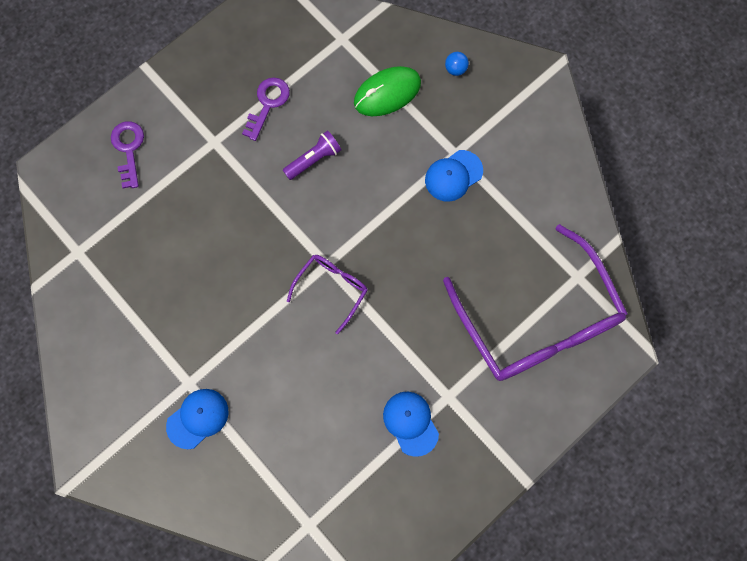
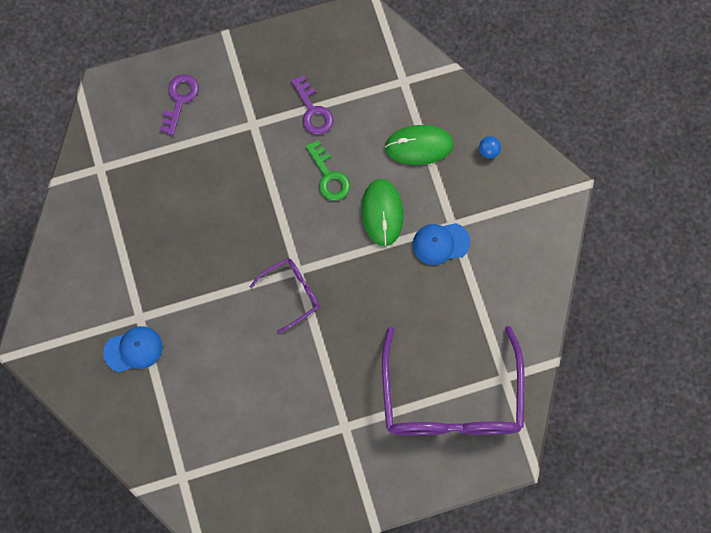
camera: 25 degrees right, 0 degrees up
(268, 104) = (313, 111): purple key -> purple key turned 105 degrees clockwise
(314, 159) = (329, 176): purple flashlight -> green key
(383, 171) = (382, 213): none -> green mouse
(410, 423) = (303, 434): blue cap -> none

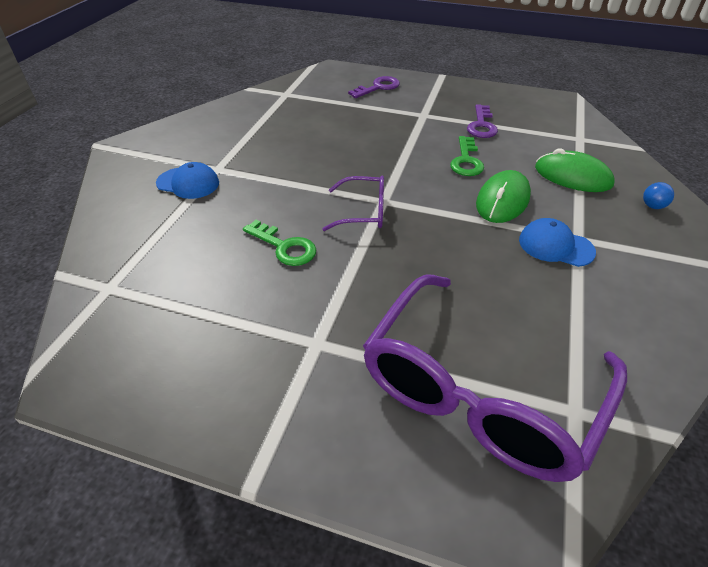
camera: 35 degrees right, 30 degrees down
(264, 365) = (284, 247): none -> green key

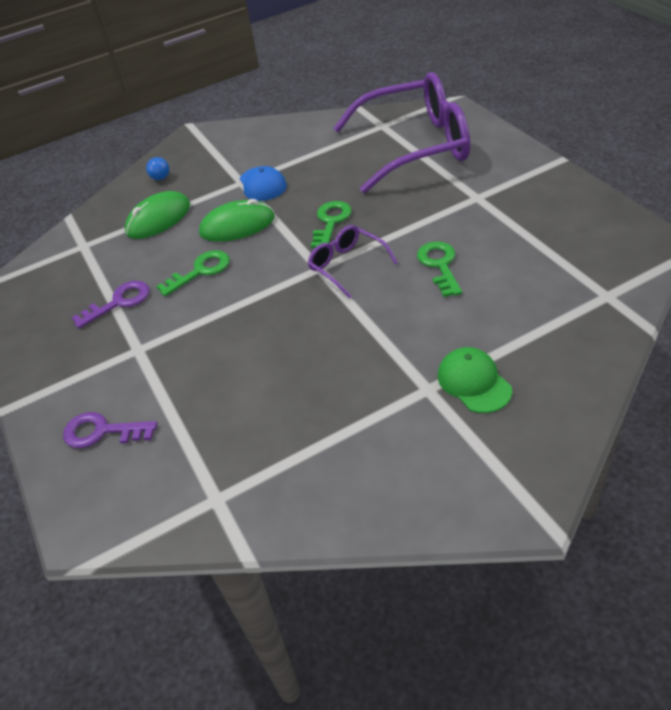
camera: 130 degrees left, 0 degrees up
(188, 183) = (474, 382): blue cap -> green cap
(430, 240) = (331, 222): none -> green key
(572, 176) = (158, 219): green mouse -> green mouse turned 60 degrees clockwise

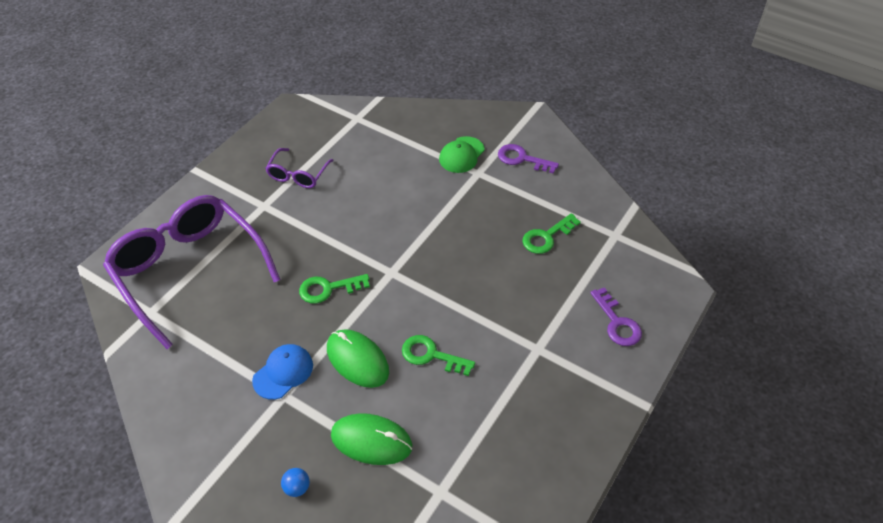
camera: 125 degrees left, 5 degrees up
(119, 302) = (498, 398): purple key -> purple key (522, 159)
(347, 266) = (381, 255): purple glasses -> purple glasses (298, 174)
(440, 265) = (359, 202): green key -> green key (546, 237)

